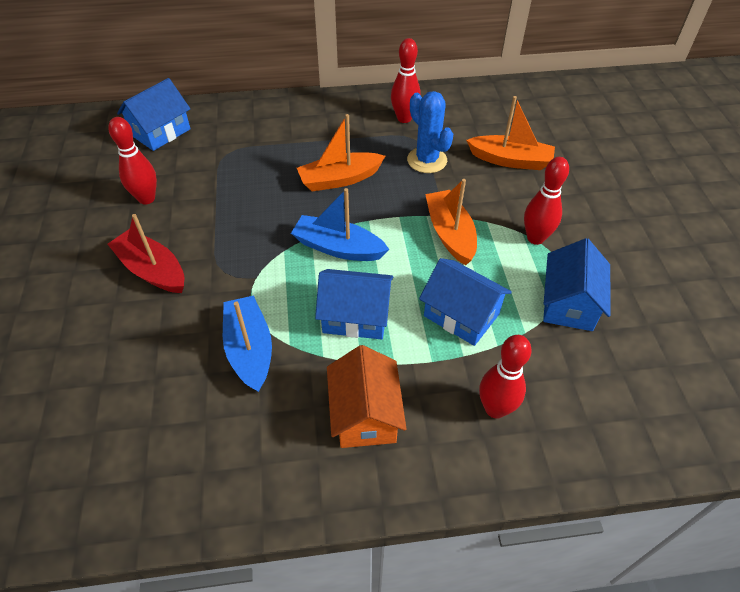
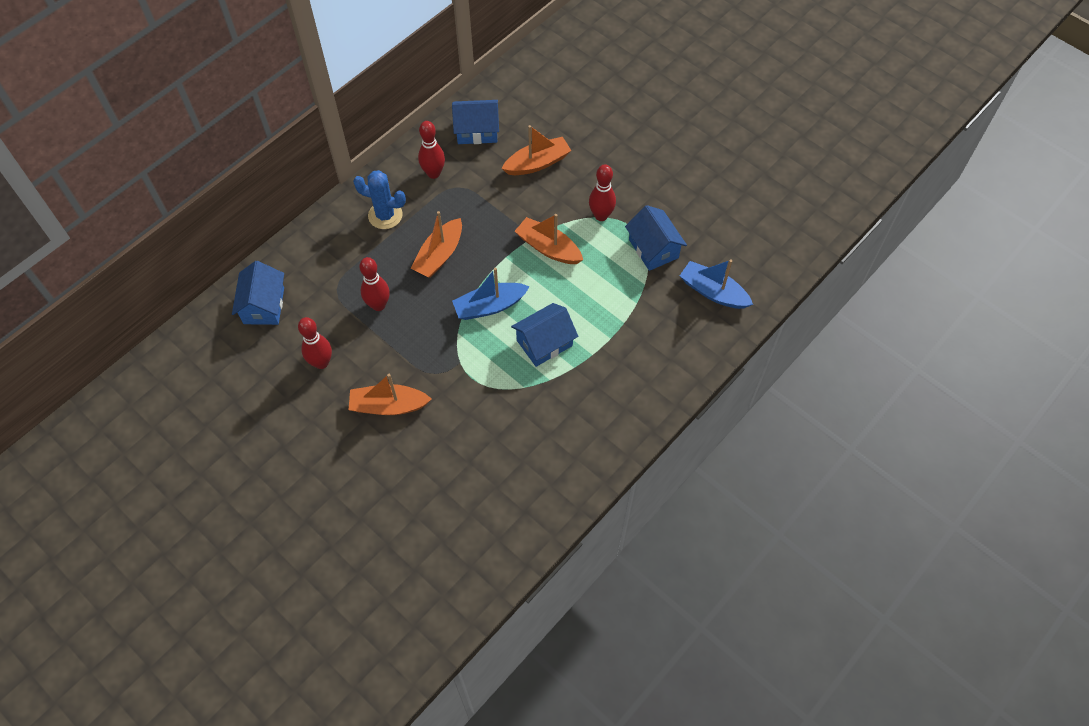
camera: 40 degrees left, 10 degrees up
(152, 270) = (388, 406): red boat -> orange boat
(250, 349) = (505, 407): blue boat -> blue boat (713, 292)
(365, 414) = (603, 393): orange house -> none
(427, 160) = (483, 200): blue cactus -> blue cactus (385, 215)
(461, 315) = (602, 298): blue house -> blue house (477, 131)
(495, 409) = (665, 340): red bowling pin -> red bowling pin (378, 305)

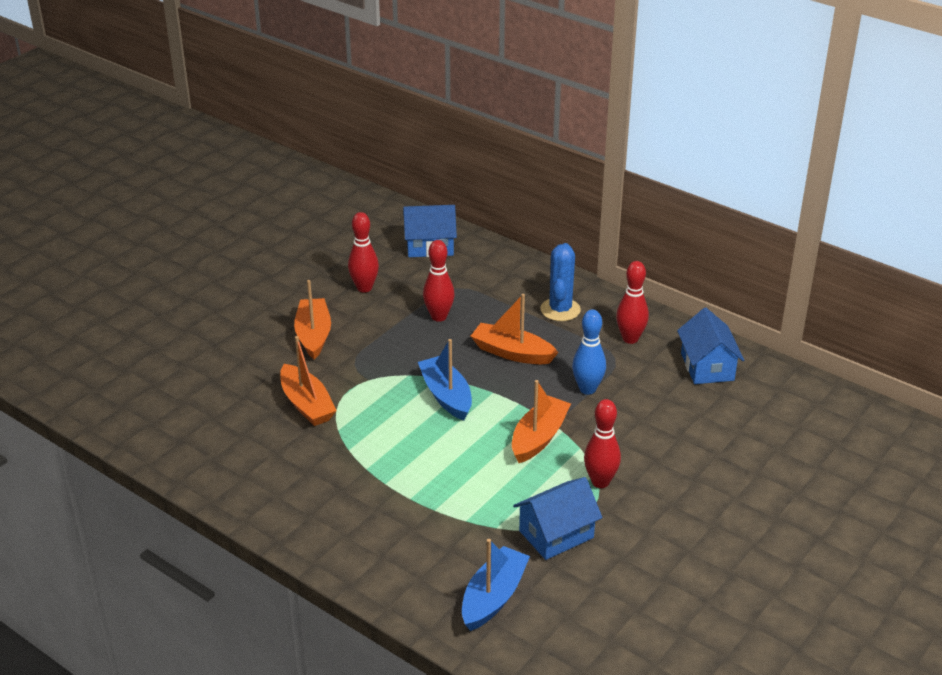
camera: 85 degrees right, 25 degrees down
(494, 210) = (587, 389): none -> blue bowling pin
(537, 163) = (671, 420): orange boat -> orange boat (307, 404)
(544, 343) = (399, 442): blue house -> none

